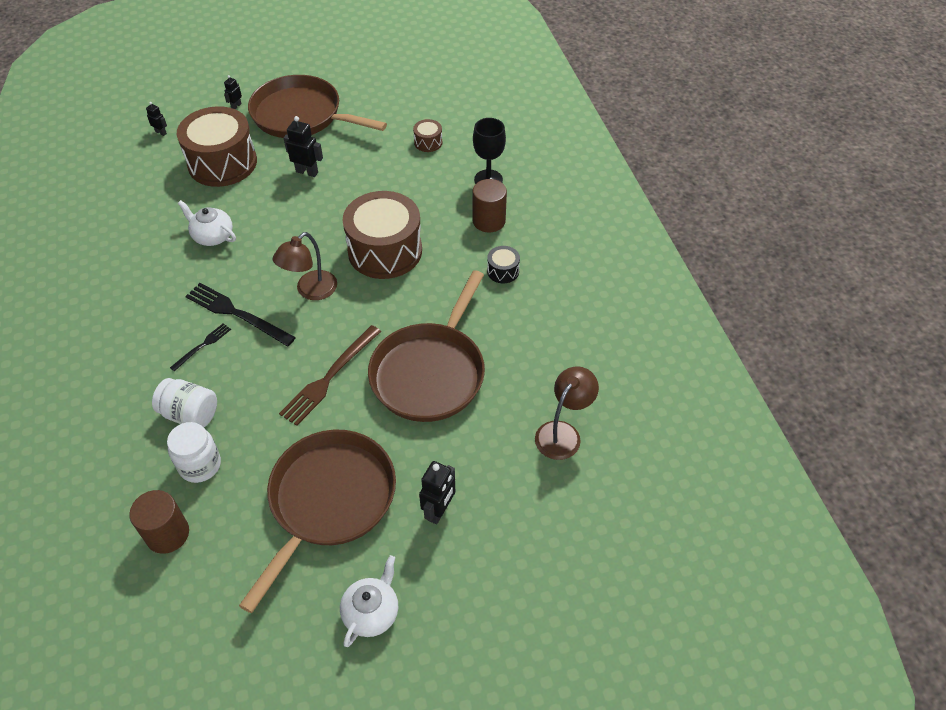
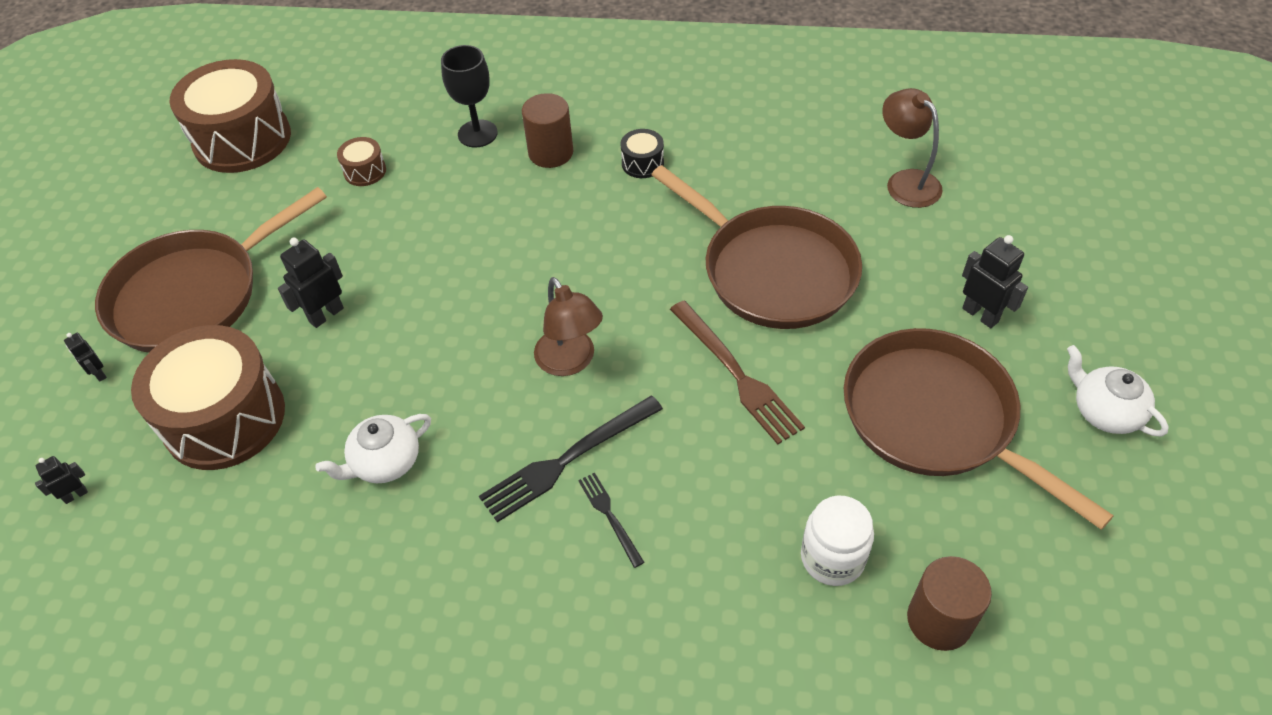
camera: 65 degrees left, 0 degrees up
(190, 414) = (735, 555): white jar -> none
(385, 251) = (542, 265): brown drum -> brown drum (242, 139)

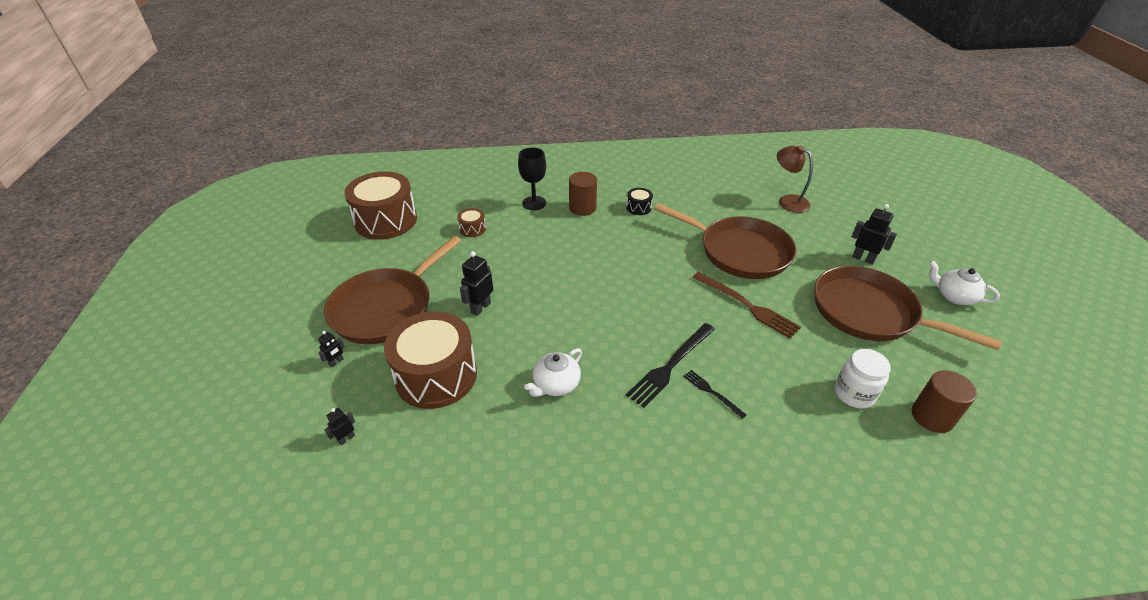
camera: 15 degrees left, 10 degrees down
(99, 374) = (336, 362): black robot -> black robot turned 90 degrees counterclockwise
(570, 362) = (646, 312): brown lamp -> none

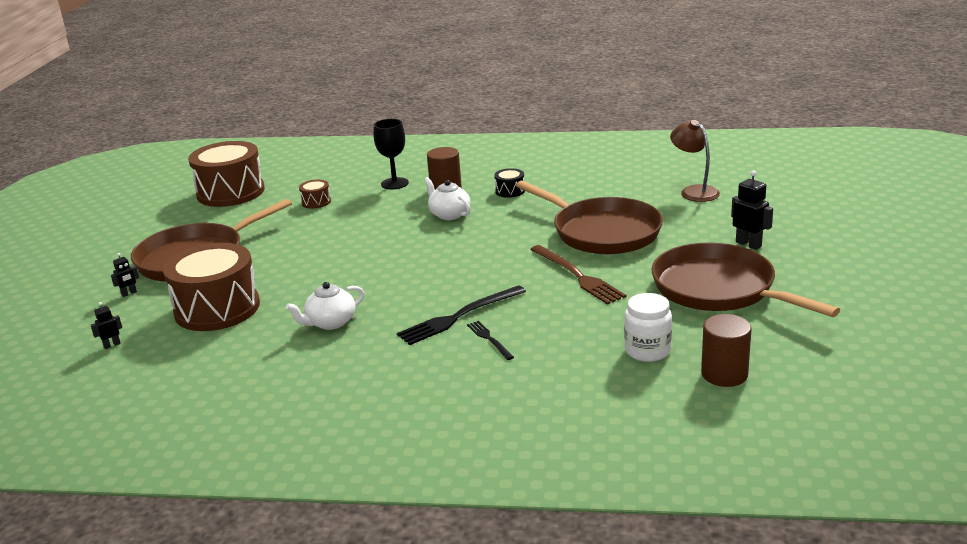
camera: 15 degrees right, 15 degrees down
(480, 307) = (289, 262): black robot -> none
(954, 296) = (838, 281): white teapot -> white teapot (449, 214)

